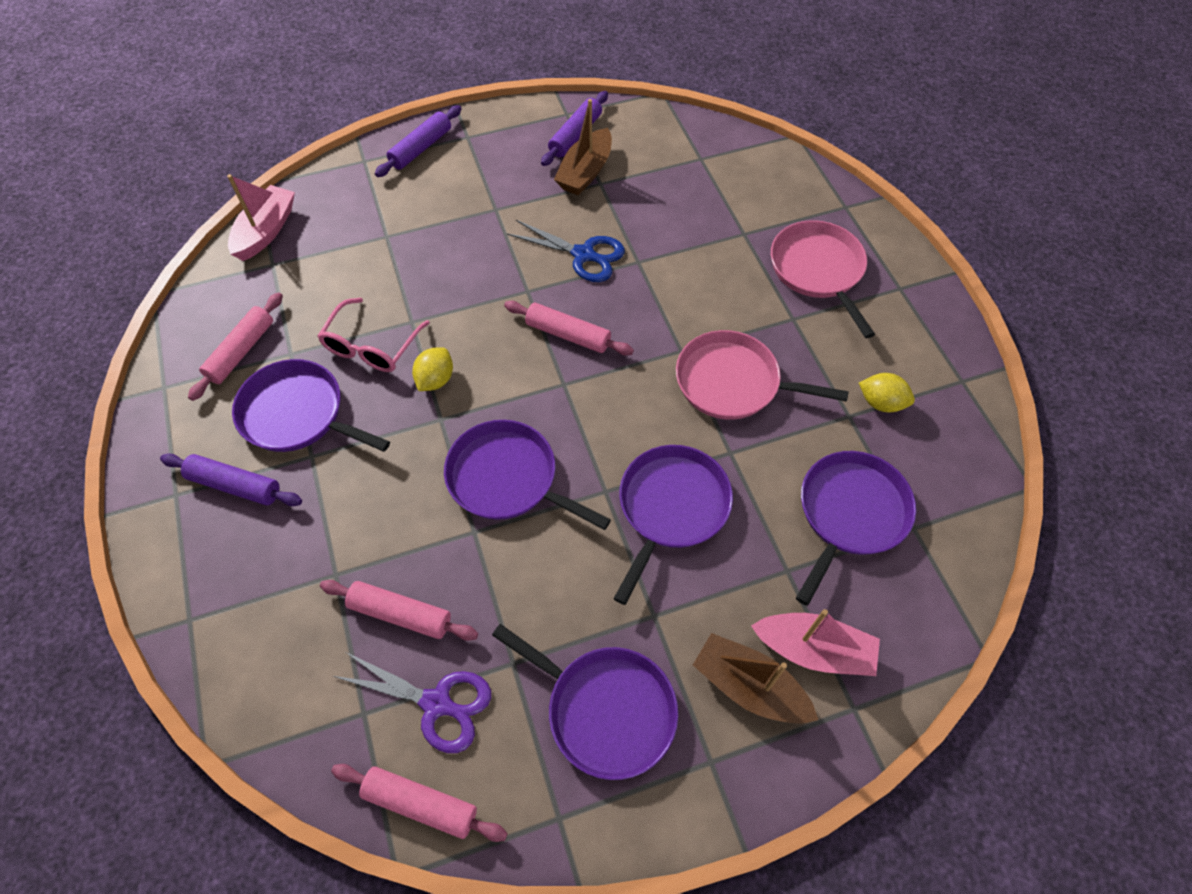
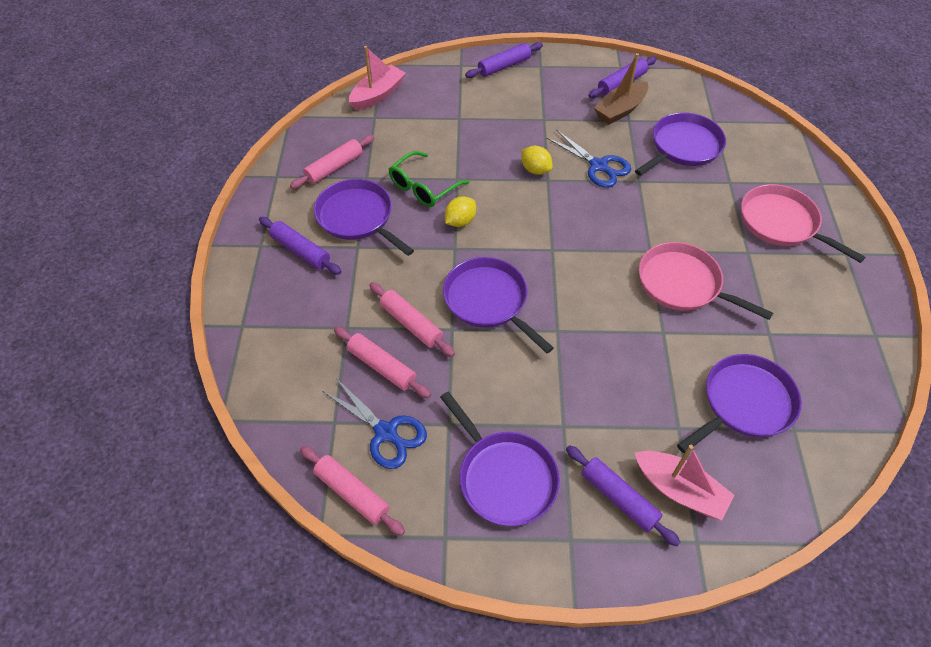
camera: 20 degrees right, 5 degrees down
(371, 346) = (423, 187): pink glasses -> green glasses
(437, 704) = (386, 433): purple scissors -> blue scissors
(568, 334) = (567, 217): pink rolling pin -> pink rolling pin (411, 324)
(671, 507) = (603, 356): purple pan -> purple pan (683, 147)
(749, 686) = (619, 498): brown boat -> purple rolling pin
(818, 270) = (781, 223): pink pan -> pink pan turned 45 degrees counterclockwise
(881, 403) = (799, 332): yellow lemon -> yellow lemon (535, 170)

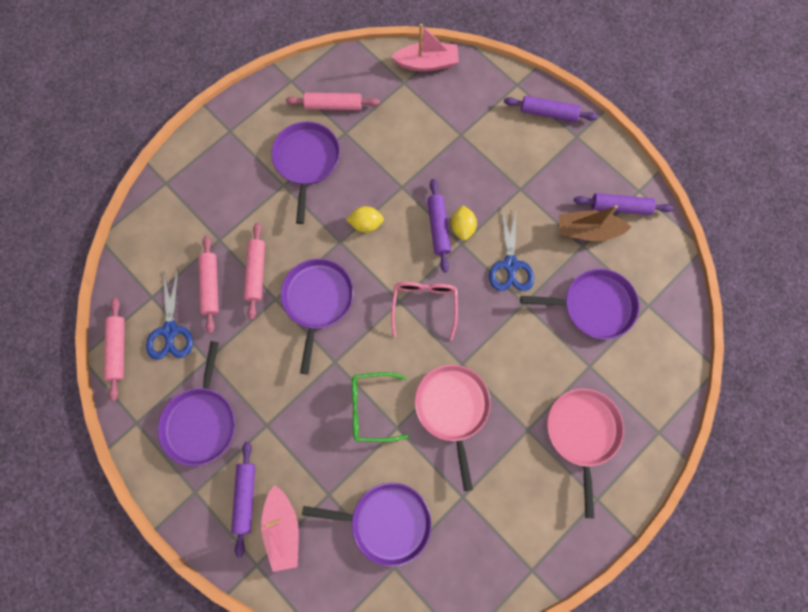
camera: 45 degrees right, 20 degrees up
(301, 251) = (248, 157): purple rolling pin -> purple rolling pin (438, 228)
(423, 187) = (372, 174): green glasses -> green glasses (371, 408)
(573, 237) = (424, 305): none -> pink glasses

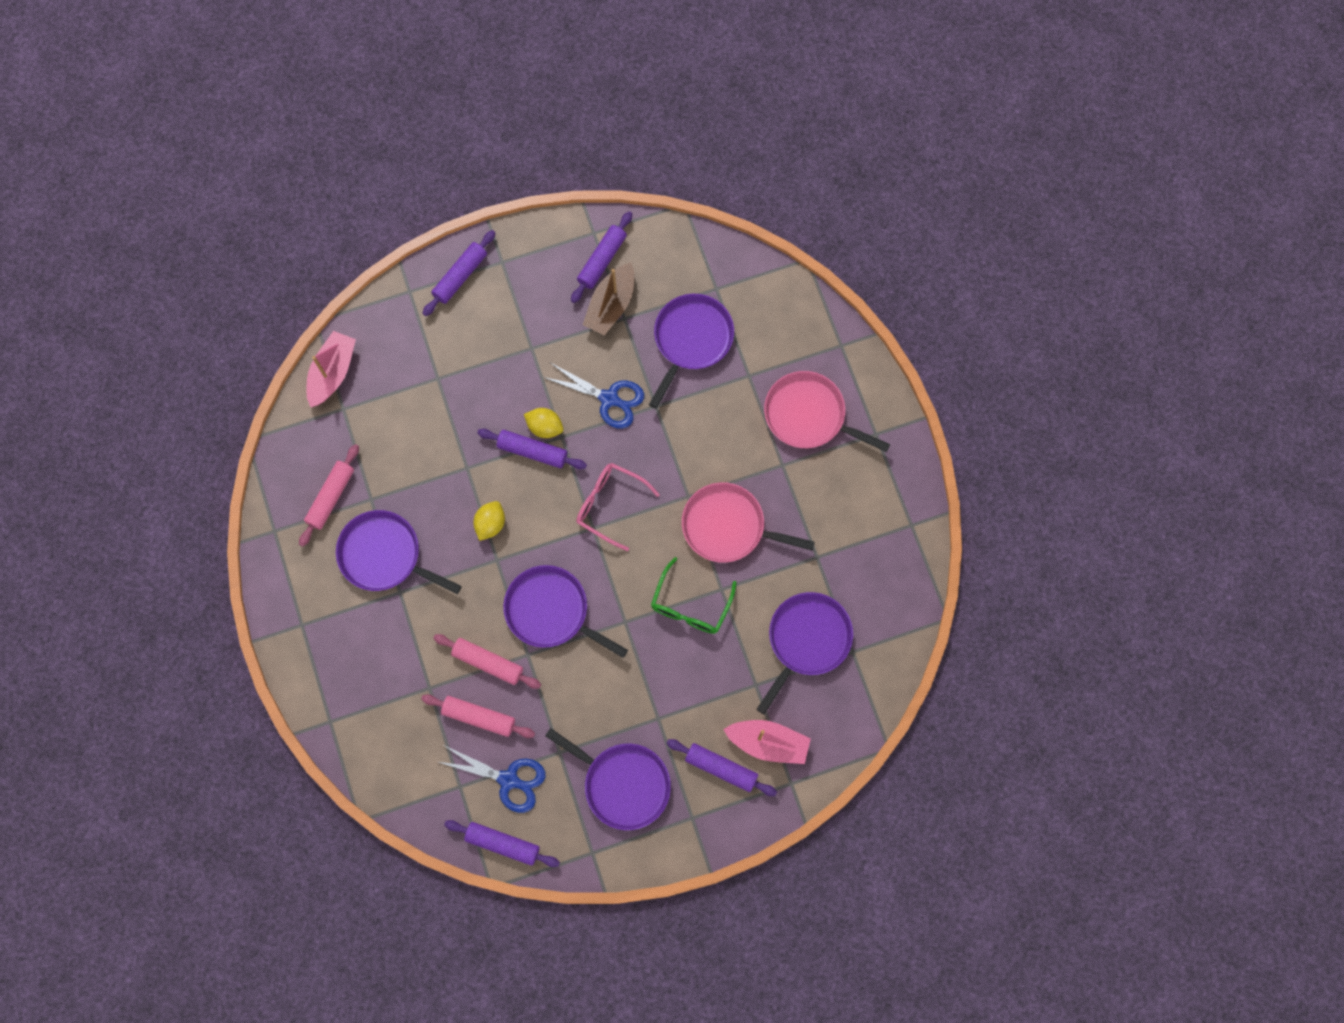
camera: 65 degrees left, 0 degrees up
(118, 350) = (503, 844): pink rolling pin -> purple rolling pin

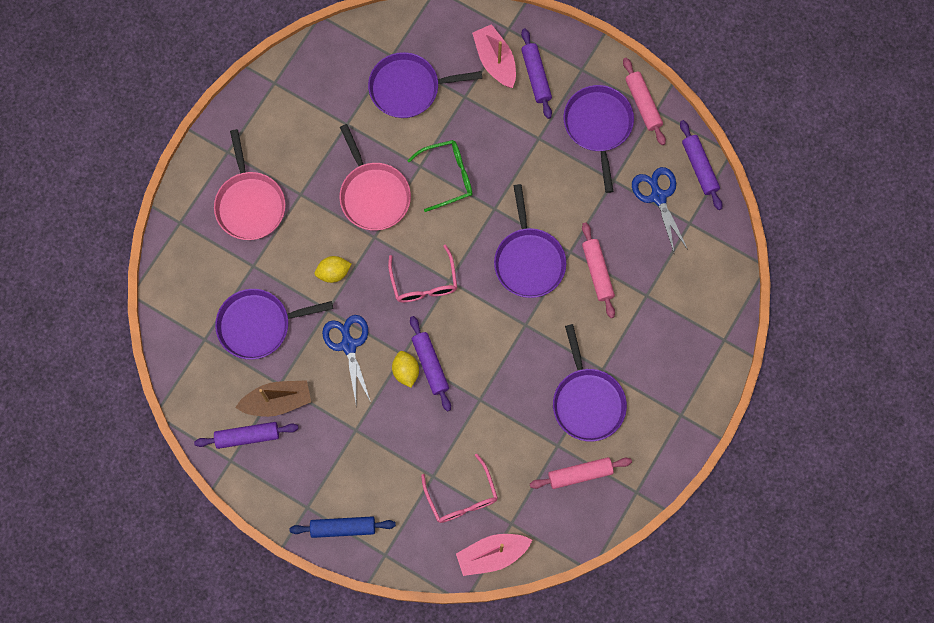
camera: 130 degrees left, 0 degrees up
(400, 387) = (462, 497): none -> pink glasses
(460, 276) = (343, 528): purple rolling pin -> blue rolling pin
(479, 717) = (636, 248): pink rolling pin -> pink rolling pin (643, 104)
(490, 524) = (505, 350): yellow lemon -> yellow lemon (333, 273)

